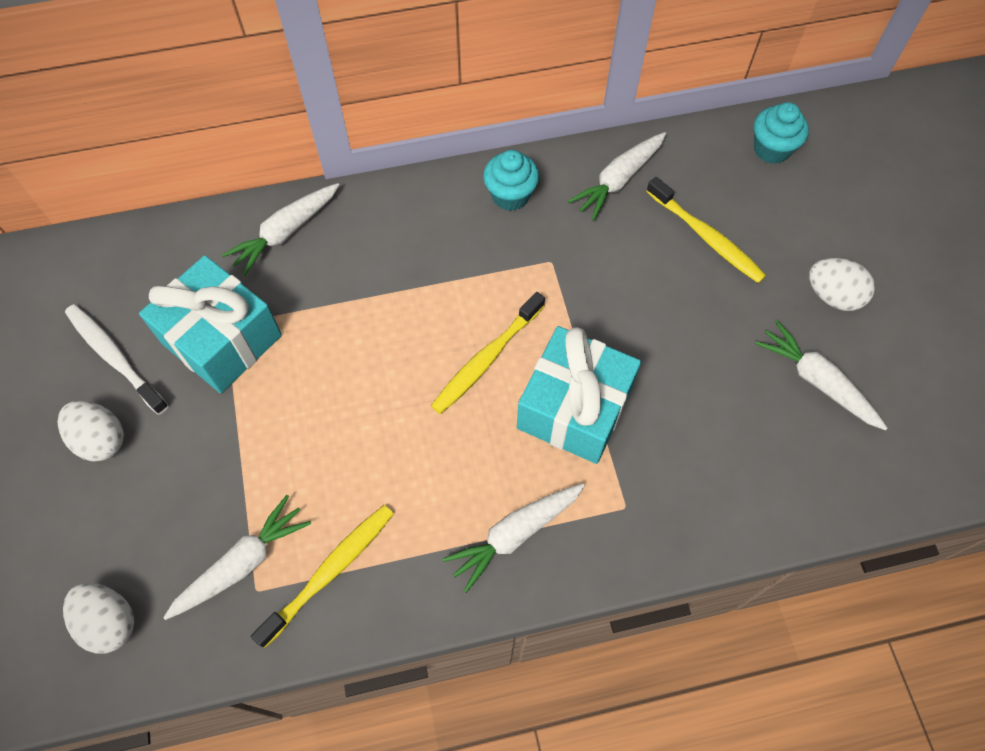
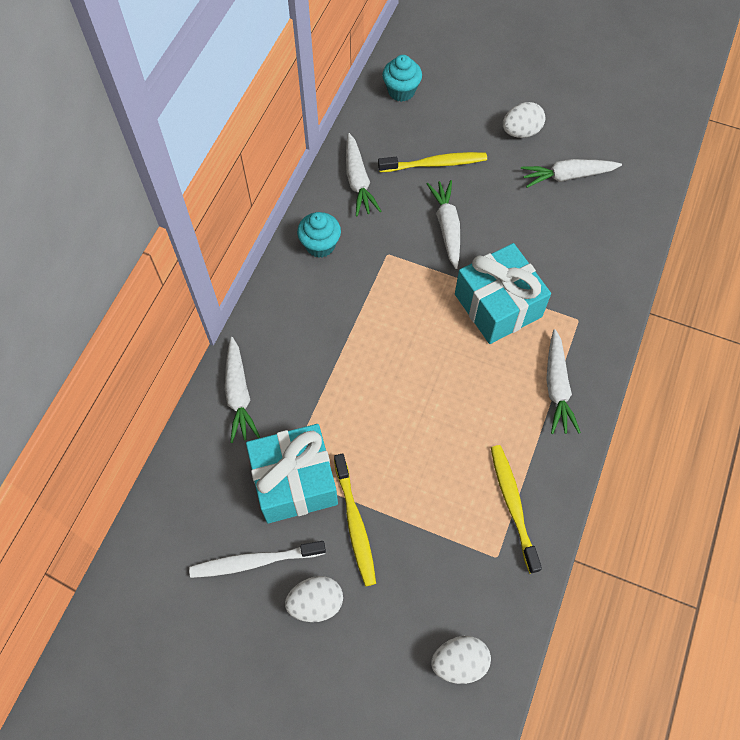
camera: 55 degrees left, 0 degrees up
(243, 563) = (472, 555): white carrot -> white carrot (447, 226)
(486, 359) = (430, 331): yellow toothbrush -> yellow toothbrush (355, 523)

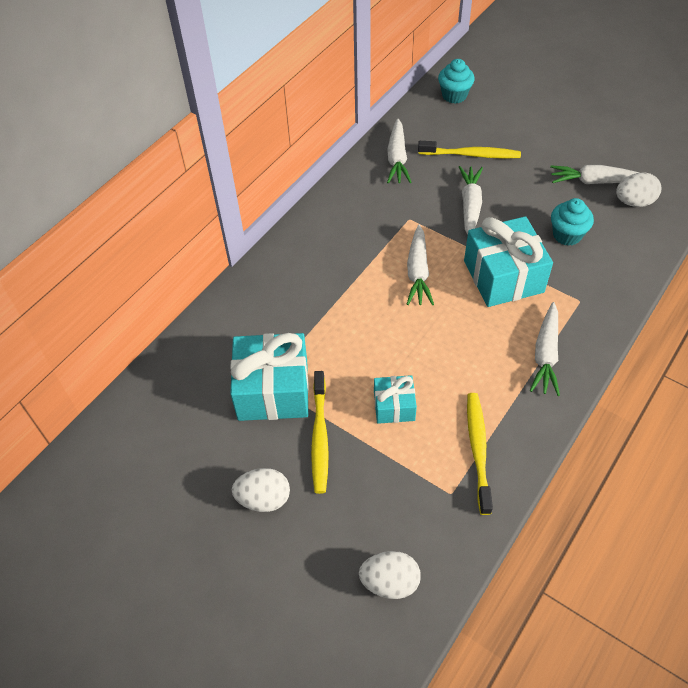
camera: 15 degrees right, 10 degrees down
(239, 395) = (243, 310): white carrot -> white carrot (418, 272)
(254, 561) = (217, 451): white toothbrush -> none
(320, 245) = (349, 203): turquoise cupcake -> turquoise cupcake (567, 235)
(421, 475) = (394, 406): none -> turquoise gift
(521, 132) = (558, 140): white egg -> white egg (634, 202)

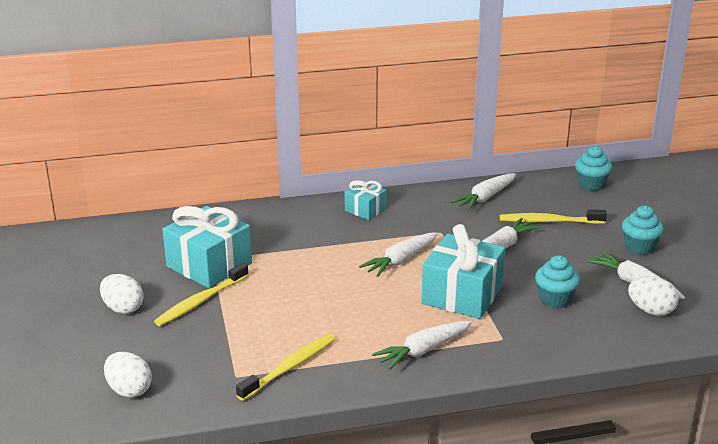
camera: 40 degrees right, 25 degrees down
(394, 406) = (270, 314): turquoise gift -> turquoise gift (365, 209)
(471, 155) = (549, 221): yellow toothbrush -> yellow toothbrush turned 135 degrees clockwise
(558, 142) = (639, 247): none -> turquoise cupcake

